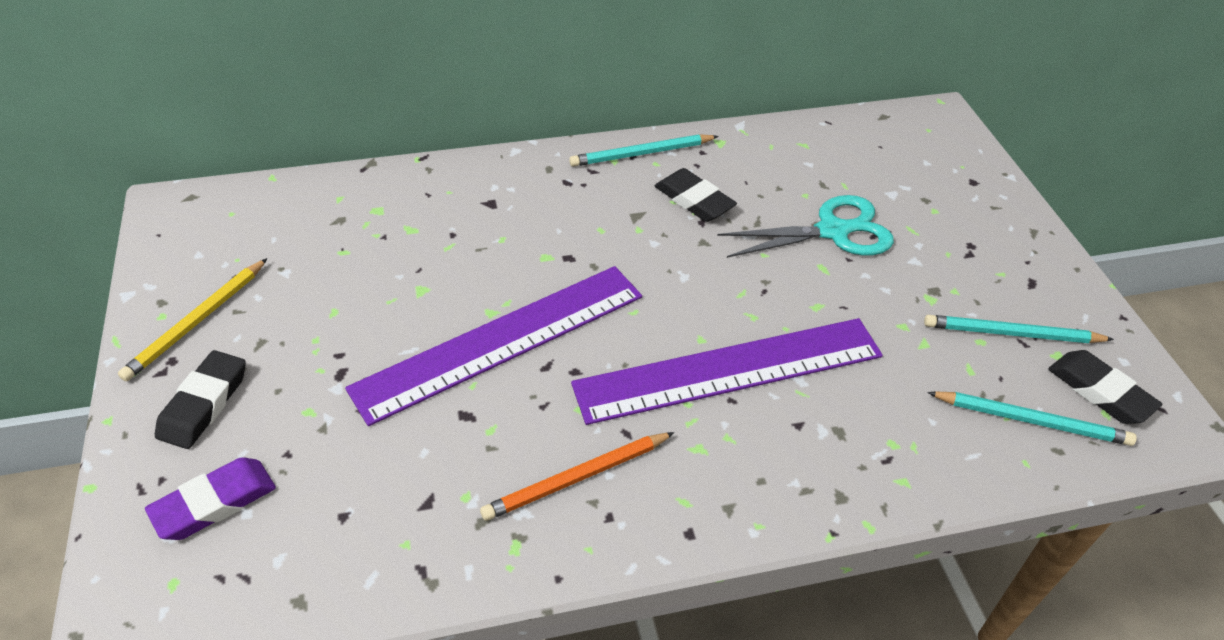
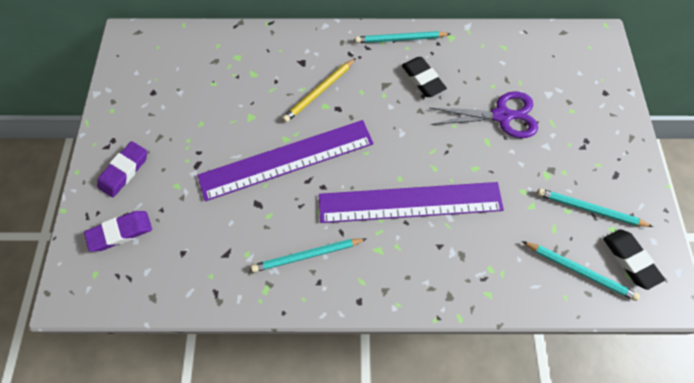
camera: 15 degrees right, 20 degrees up
(197, 322) = (129, 118): yellow pencil -> yellow pencil (319, 92)
(204, 404) = (124, 171): black eraser -> purple eraser
(577, 478) = (307, 255): orange pencil -> turquoise pencil
(832, 231) = (501, 116): turquoise scissors -> purple scissors

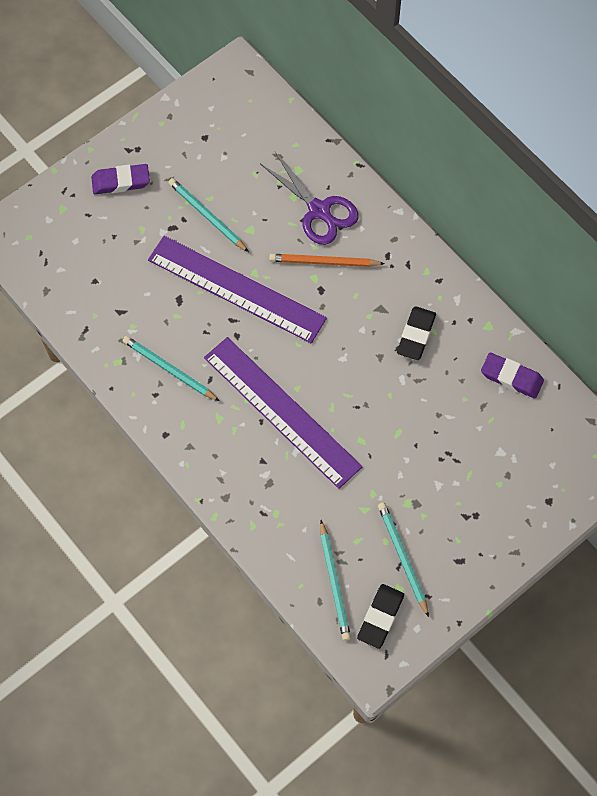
camera: 50 degrees right, 0 degrees up
(121, 232) = (73, 225): purple eraser -> purple eraser (511, 377)
(319, 92) = (324, 262): yellow pencil -> orange pencil
(400, 39) = (443, 285): turquoise pencil -> turquoise pencil (207, 216)
(501, 116) = (436, 427): purple scissors -> purple scissors (319, 210)

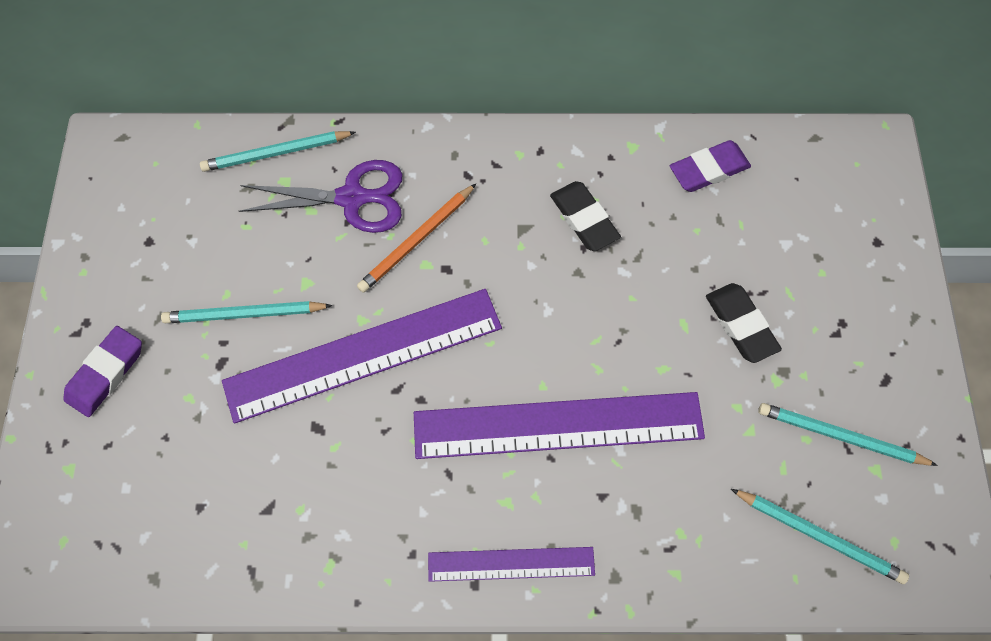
camera: 50 degrees left, 0 degrees up
(169, 369) = (395, 511): turquoise pencil -> turquoise pencil (276, 153)
(190, 443) = (511, 564): none -> purple ruler
(380, 617) = (899, 518): black eraser -> black eraser (740, 325)

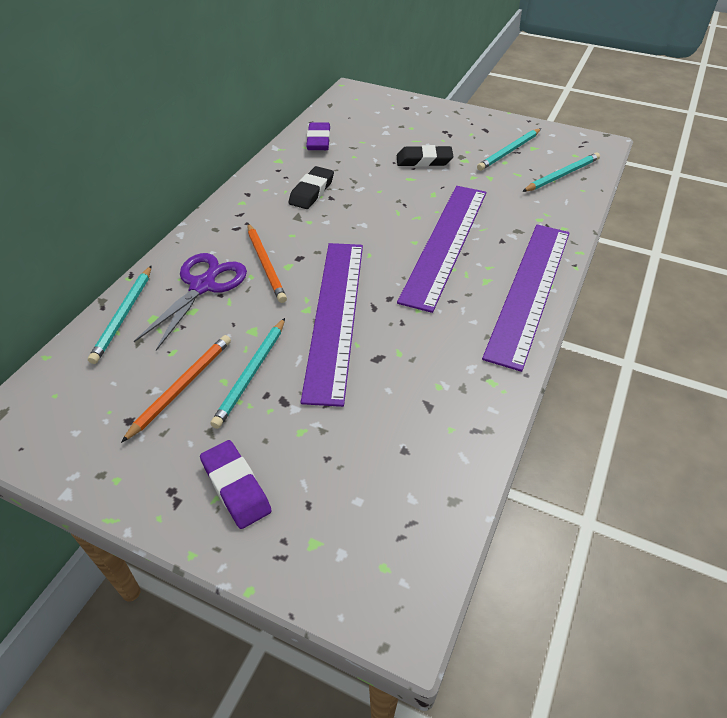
camera: 65 degrees left, 20 degrees down
(203, 261) = (181, 387): none -> orange pencil
(511, 564) = (529, 290): purple ruler -> purple ruler, size x1.84
(584, 219) = (312, 192): black eraser -> black eraser turned 60 degrees counterclockwise

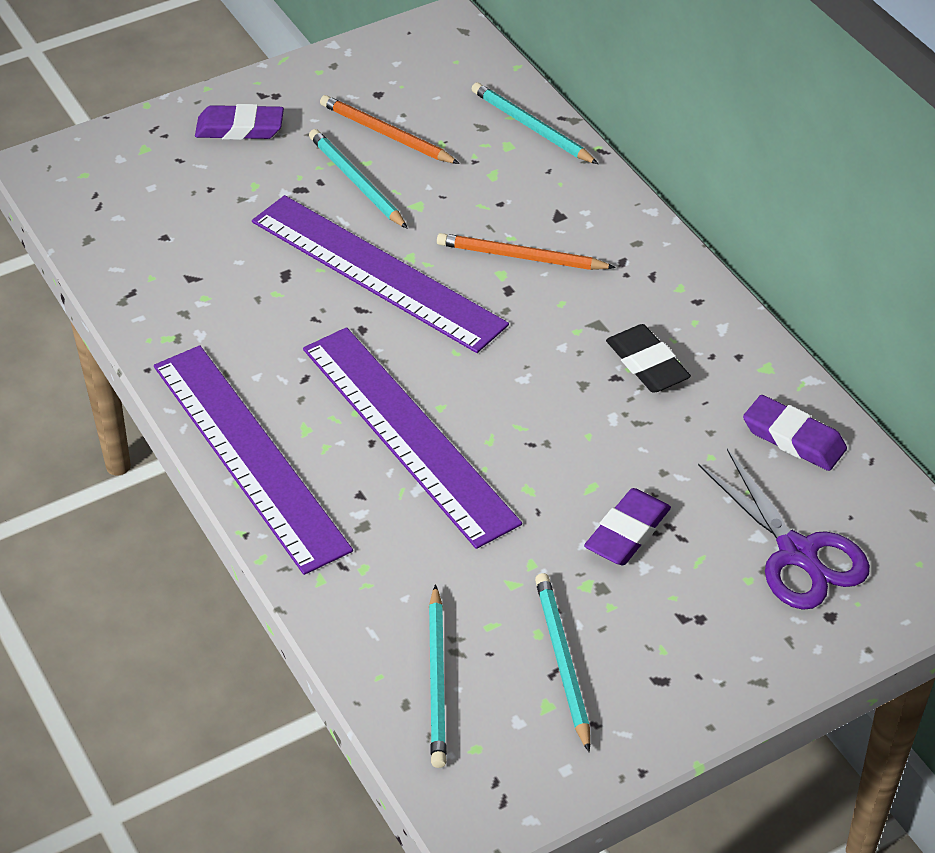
camera: 125 degrees right, 0 degrees up
(181, 387) = (386, 134): orange pencil -> orange pencil turned 150 degrees clockwise
(203, 286) = (528, 195): purple scissors -> purple scissors (797, 553)
(424, 160) = (627, 532): black eraser -> purple eraser

